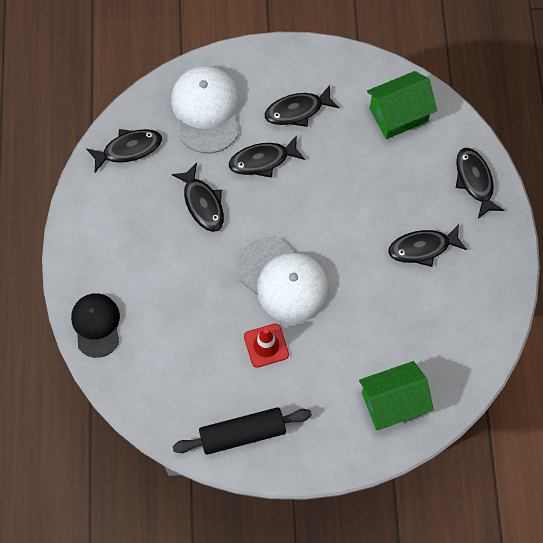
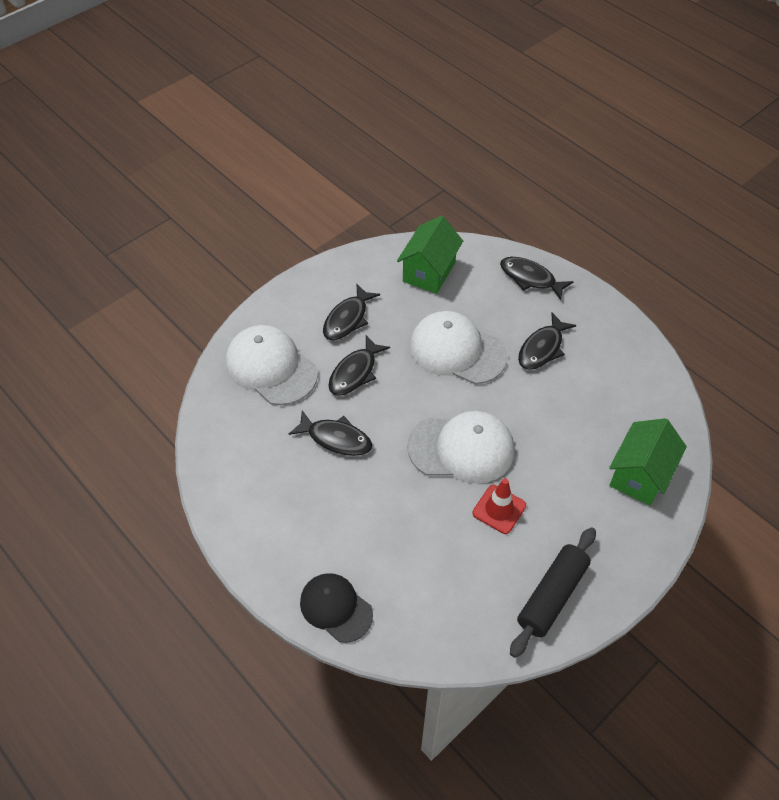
camera: 40 degrees left, 15 degrees down
(128, 149) = (229, 442): black fish -> none
(355, 200) = (457, 350): none -> white cap

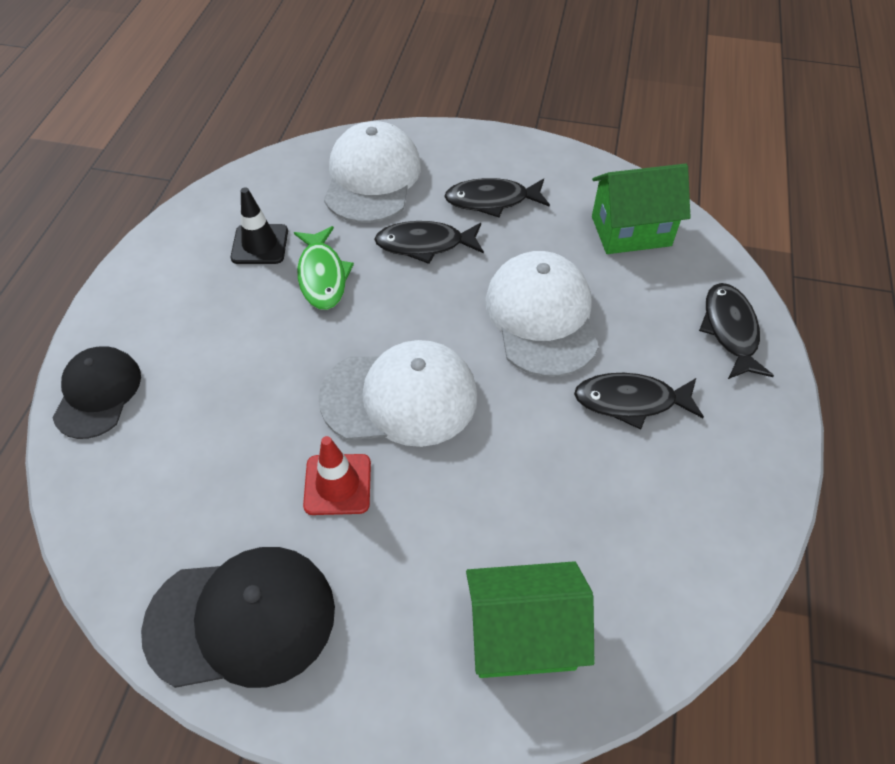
camera: 55 degrees right, 0 degrees up
(278, 459) = (260, 244): none -> black traffic cone
(336, 438) = (322, 276): black fish -> green fish
(461, 448) = (400, 397): white cap -> white cap turned 60 degrees counterclockwise
(552, 596) = (241, 619): black rolling pin -> black cap

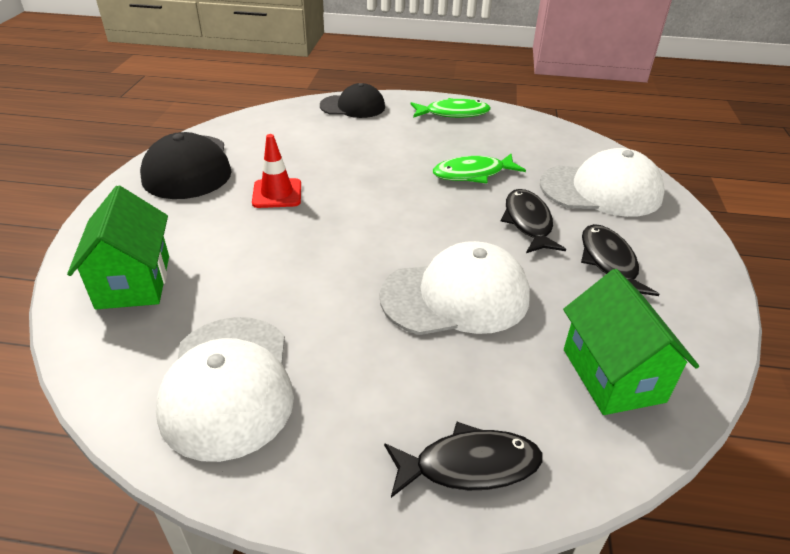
camera: 85 degrees right, 15 degrees down
(160, 276) = (453, 113): none -> green fish
(260, 244) = (497, 145): black traffic cone -> none
(400, 397) = (354, 216): white cap -> white cap (228, 385)
(631, 401) = (354, 359): black fish -> none

